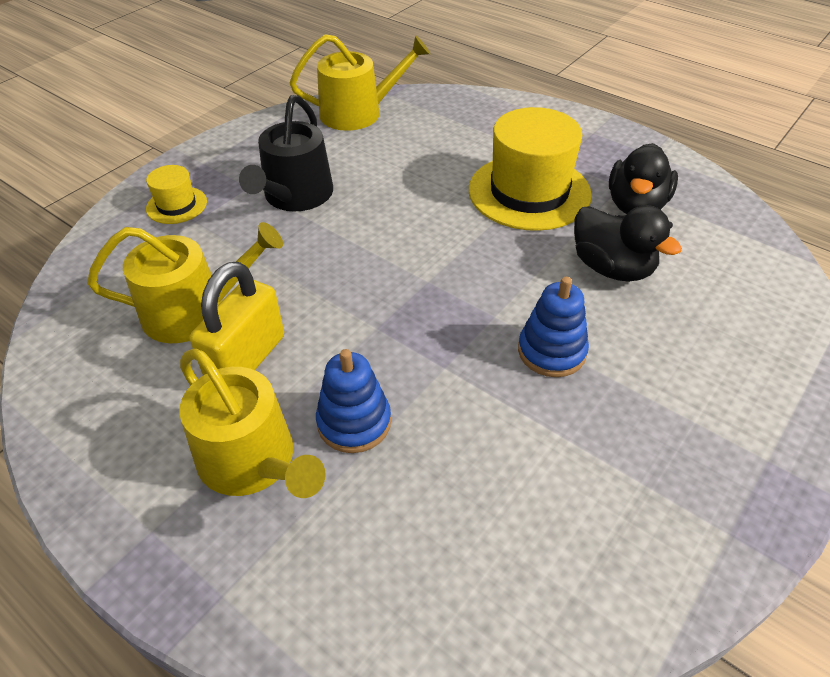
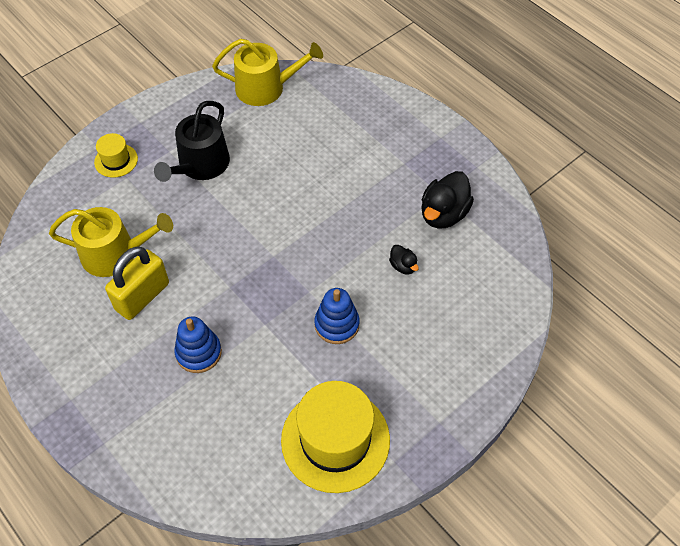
camera: 10 degrees right, 10 degrees up
(253, 462) = (134, 368): yellow watering can -> none
(529, 192) = (370, 189): yellow hat -> yellow hat (335, 440)
(612, 268) = (403, 266): black duck -> black duck, size x0.50

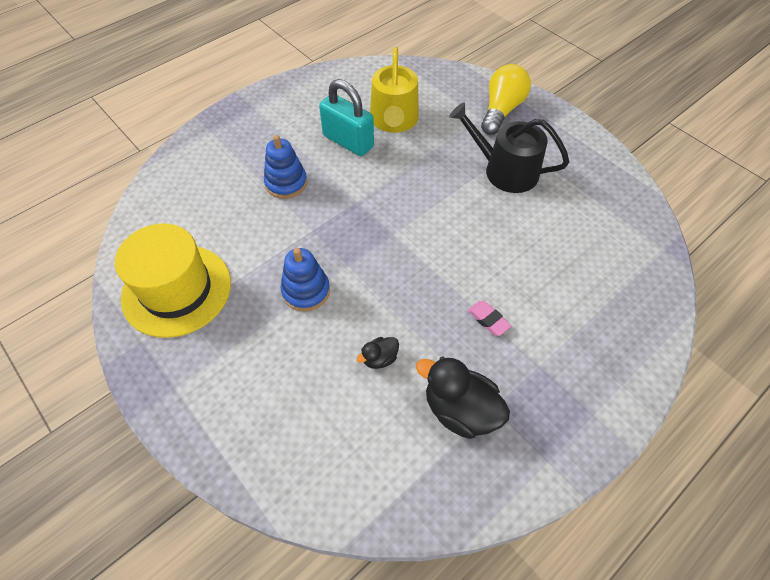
camera: 90 degrees right, 0 degrees up
(116, 160) = (501, 110): yellow hat -> yellow light bulb
(142, 296) = (348, 141): yellow padlock -> turquoise padlock
(266, 88) = (629, 220): yellow watering can -> none
(365, 191) = (488, 320): none -> pink eraser

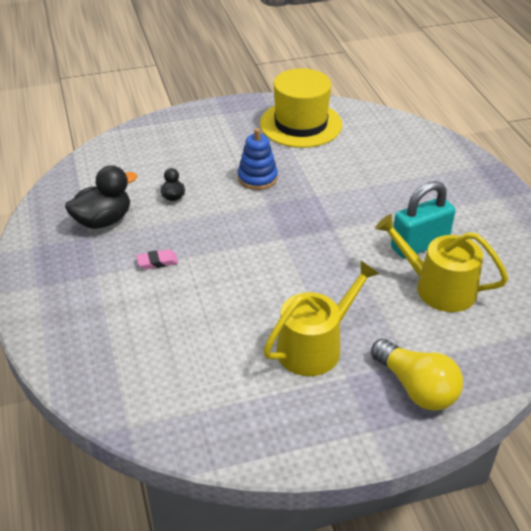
camera: 115 degrees right, 15 degrees down
(286, 183) = (381, 194): blue stacking toy -> none
(504, 170) = (315, 346): black watering can -> yellow watering can

